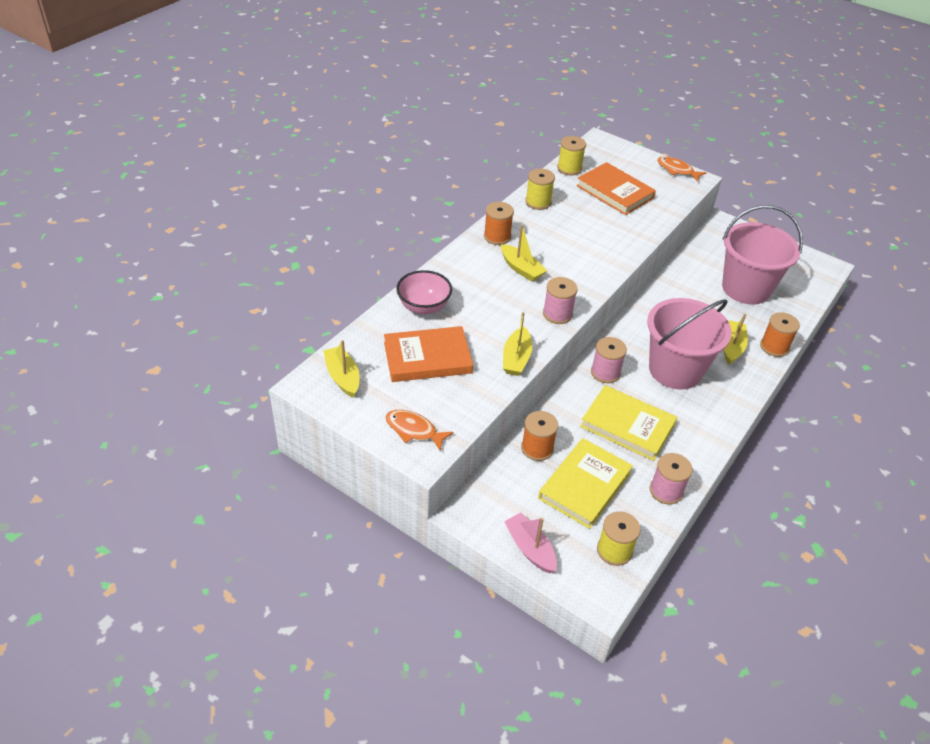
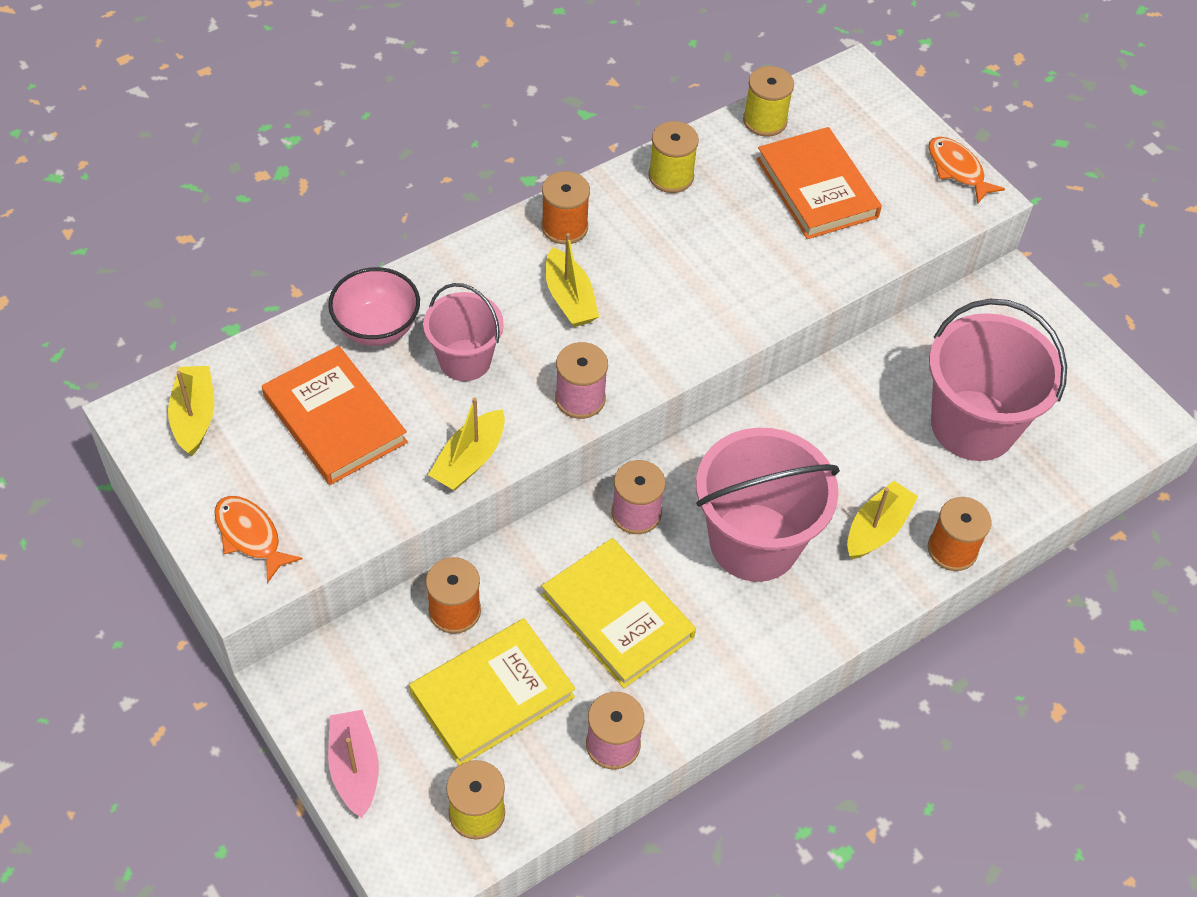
camera: 20 degrees right, 10 degrees up
(427, 358) = (335, 419): orange book -> orange book turned 45 degrees clockwise
(483, 311) = (465, 360): none -> pink bucket

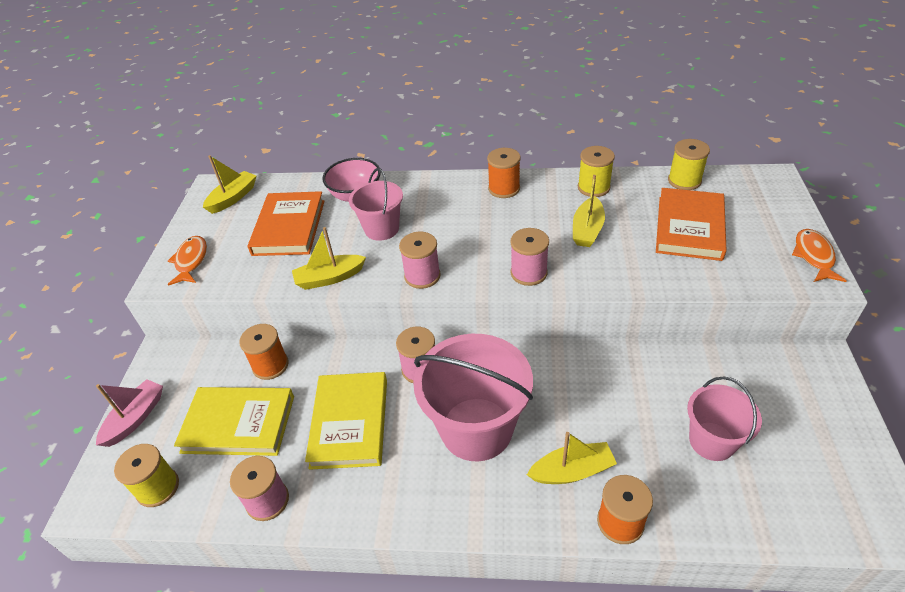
camera: 45 degrees right, 10 degrees down
(569, 298) = (470, 223): yellow boat -> yellow boat (587, 230)
(696, 333) = (528, 273): none -> pink spool
(973, 425) = (712, 441): pink bucket -> pink bucket, size x0.58

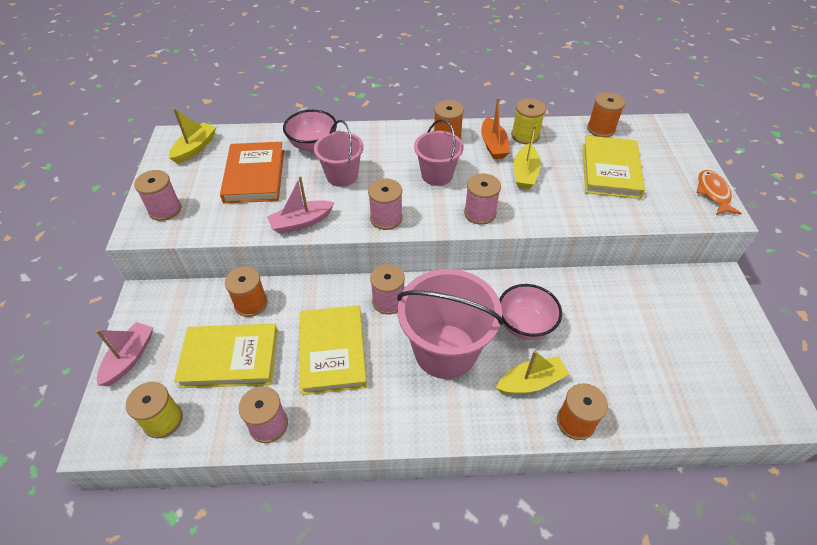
camera: 10 degrees left, 5 degrees up
(191, 261) = (165, 209): orange fish -> pink spool
(329, 278) = (301, 222): yellow boat -> pink boat
(555, 198) = (493, 145): none -> orange boat
(573, 403) = (525, 325): none -> pink bowl
(684, 181) = (601, 129): yellow spool -> orange spool
(689, 227) = (610, 170): orange book -> yellow book
(712, 441) = (641, 350): pink bucket -> pink bucket (437, 175)

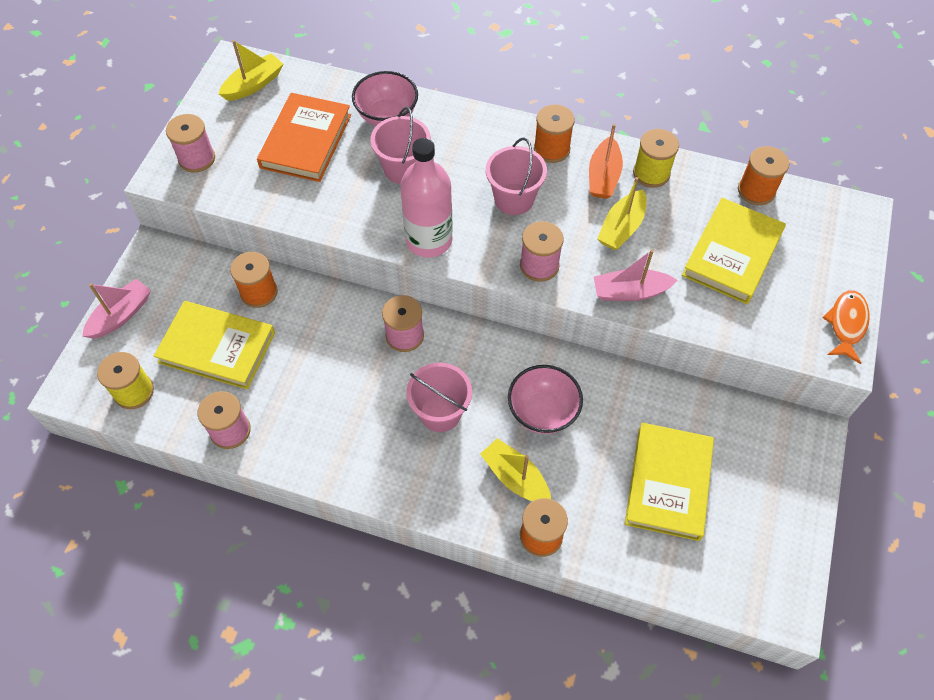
camera: 20 degrees right, 10 degrees up
(301, 222) = (334, 217): pink boat -> pink boat (630, 292)
(332, 351) = (322, 374): yellow book -> yellow book (668, 483)
(386, 218) = (429, 240): pink spool -> pink bottle
(445, 351) = (440, 413): pink bucket -> pink bucket, size x0.58
(531, 382) = (515, 478): yellow boat -> yellow boat turned 135 degrees counterclockwise

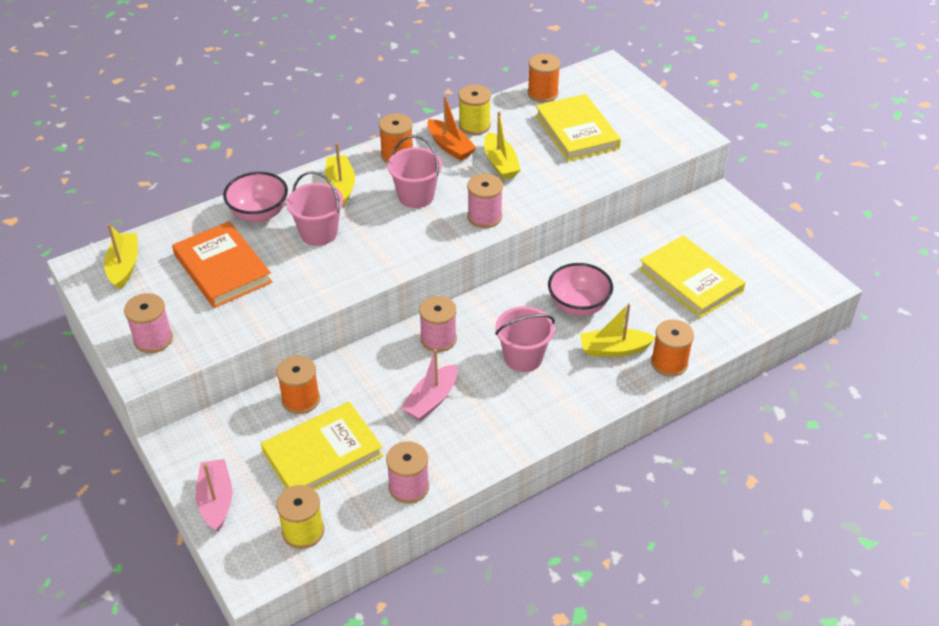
camera: 50 degrees left, 15 degrees down
(429, 240) = (398, 256): pink bottle -> none
(473, 141) = (340, 186): none -> yellow boat
(630, 292) = (553, 190): pink boat -> pink boat (431, 400)
(846, 324) = (677, 121): orange fish -> none

